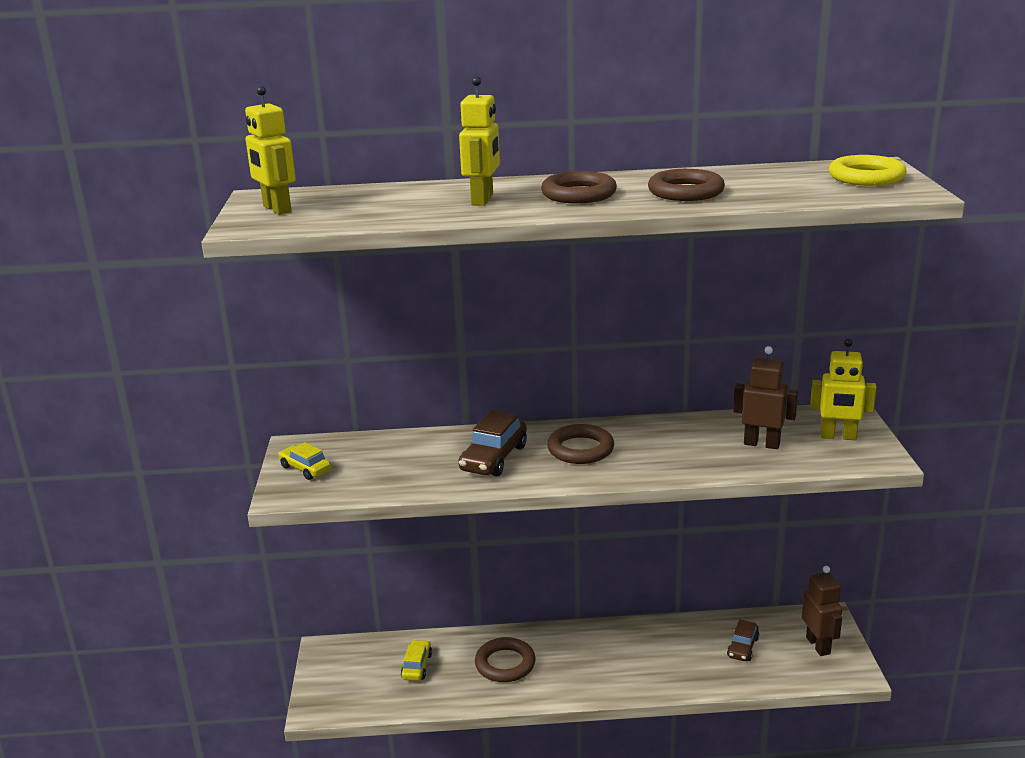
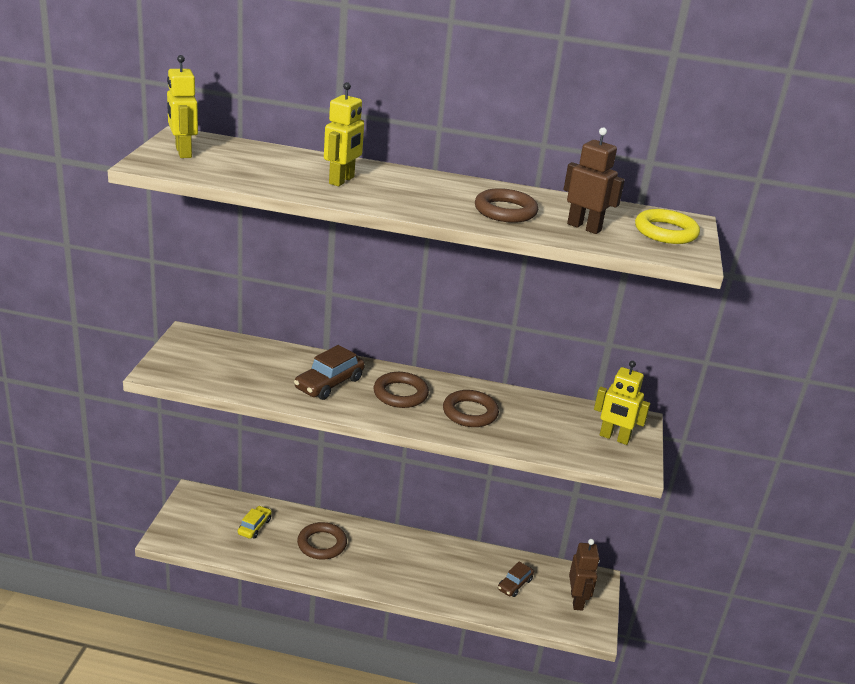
camera: 10 degrees right, 5 degrees up
(305, 469) = (184, 355): yellow car -> none
(578, 194) = (420, 193): brown ring -> brown ring (470, 413)
(761, 444) = (547, 427): brown robot -> brown robot (584, 227)

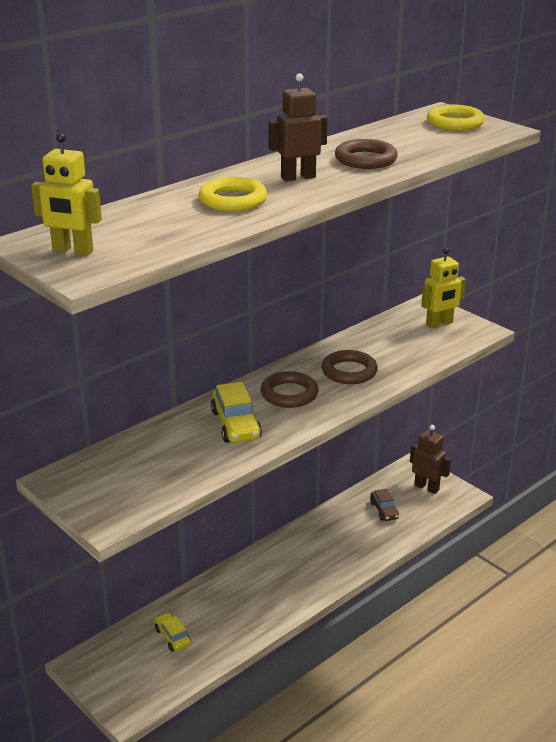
camera: 50 degrees left, 0 degrees up
(322, 544) = (238, 601): brown ring -> none
(329, 384) = (236, 425): brown car -> yellow car
(342, 180) = (233, 200): yellow robot -> yellow ring
(584, 227) = (423, 144): brown robot -> brown robot (298, 177)

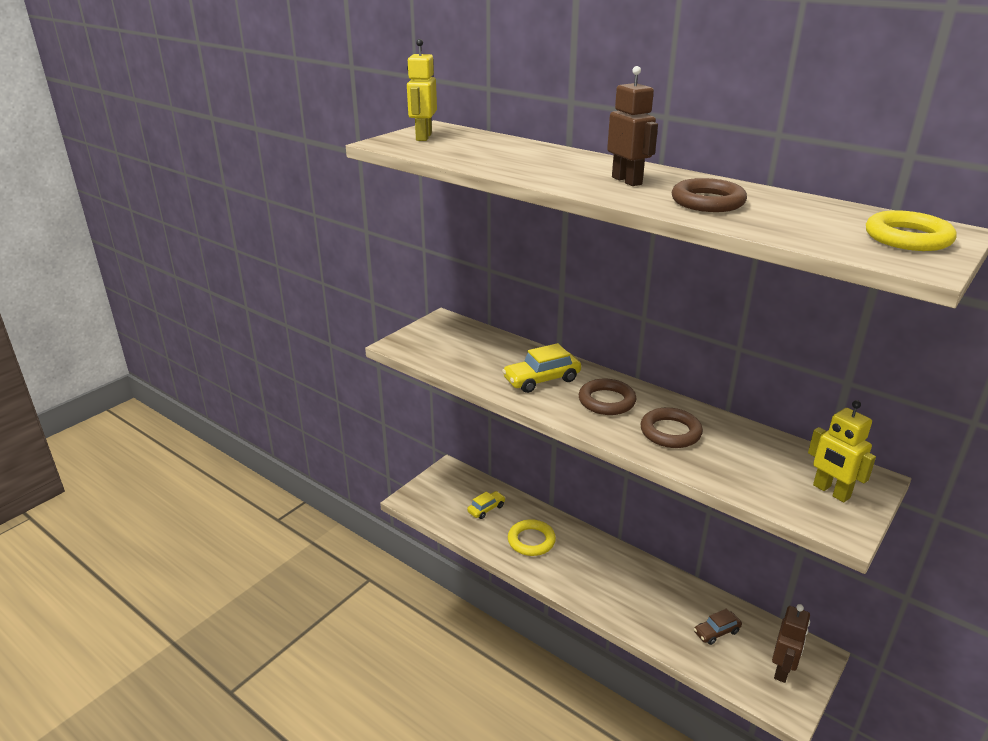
camera: 80 degrees right, 0 degrees up
(233, 200) = (550, 165): yellow ring -> yellow ring (531, 541)

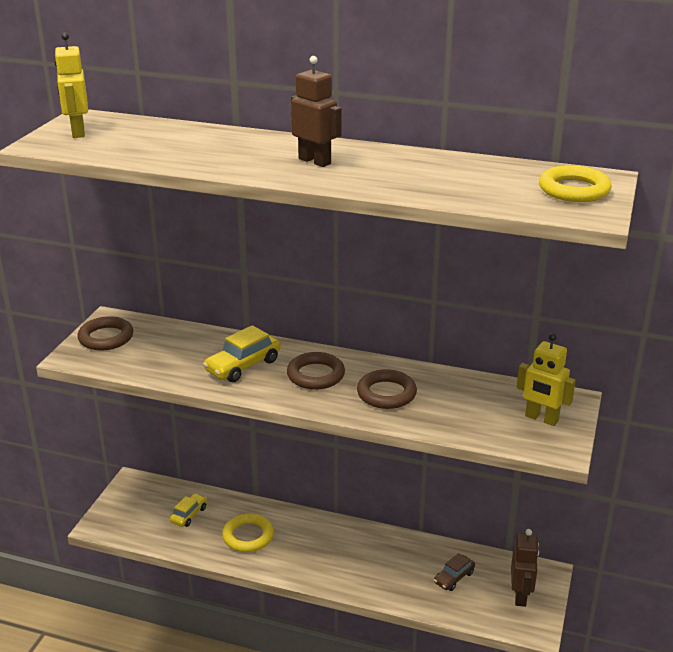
camera: 20 degrees left, 0 degrees up
(707, 202) = (398, 175): brown ring -> brown ring (106, 338)

